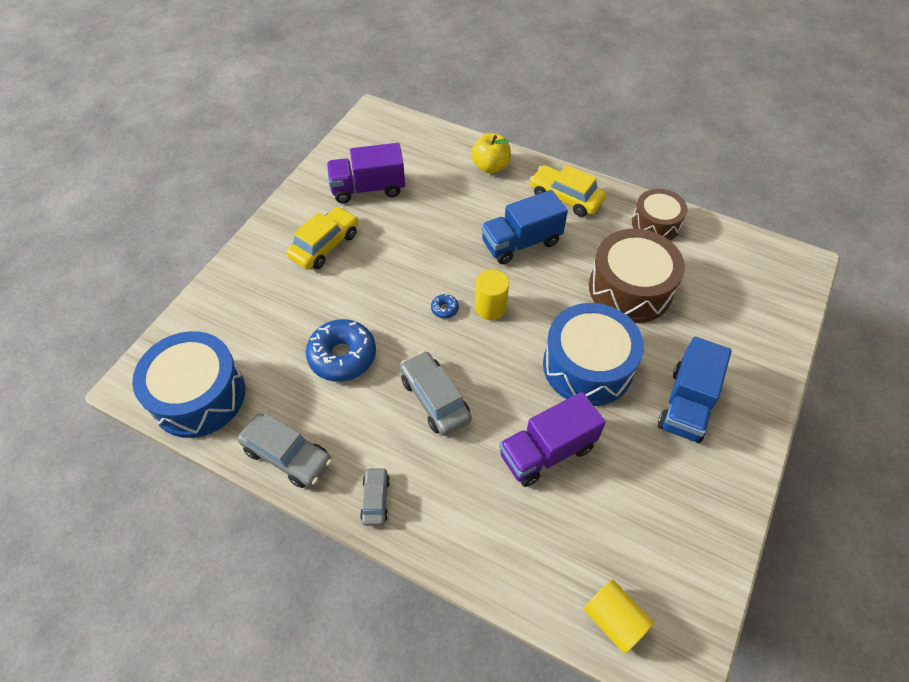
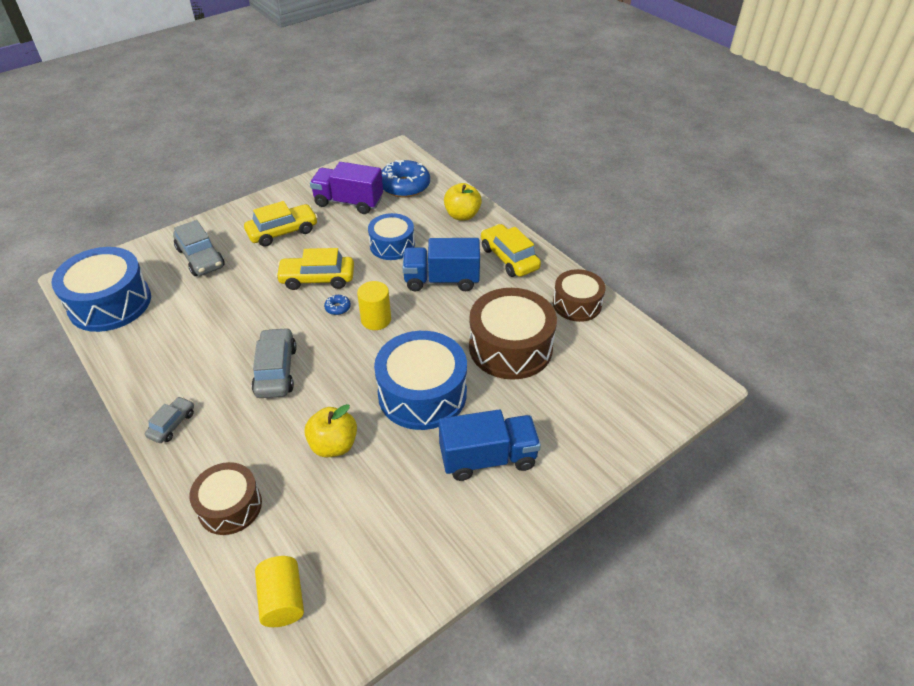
camera: 25 degrees right, 10 degrees down
(288, 455) = (136, 367): grey car -> grey car (201, 258)
(342, 356) = (232, 313): blue donut -> blue donut (405, 186)
(401, 285) = (317, 279): none -> yellow car
(447, 222) = (392, 245): none -> blue drum
(498, 555) = (230, 506): none -> brown drum
(547, 451) = (333, 445): purple truck -> yellow apple
(687, 404) = (488, 458): blue truck -> blue truck turned 150 degrees counterclockwise

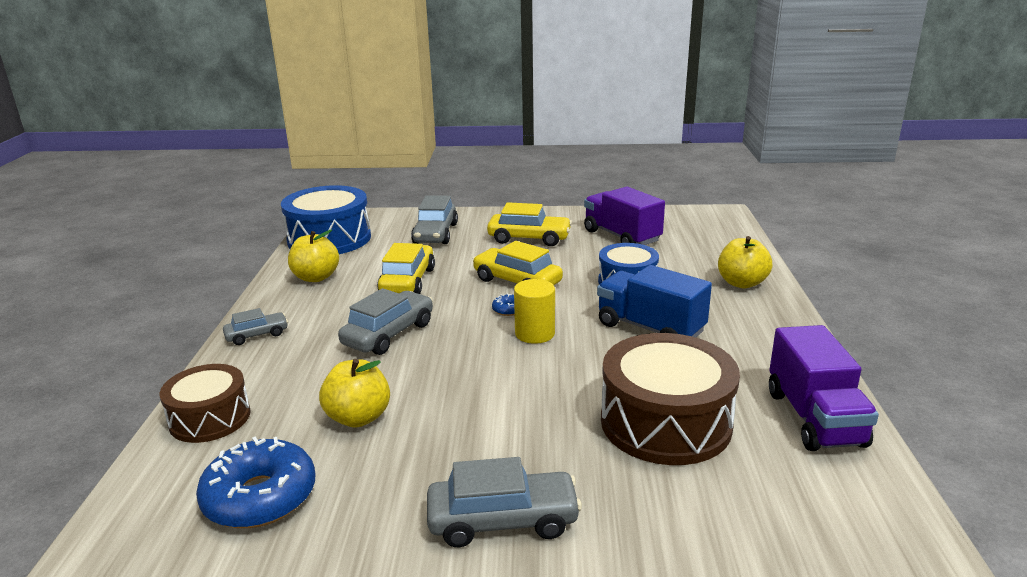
camera: 40 degrees right, 20 degrees down
(150, 348) = (316, 277): none -> yellow apple
(283, 600) = (136, 524): yellow cylinder -> none
(405, 186) = (699, 241): blue donut -> blue donut (260, 497)
(422, 394) = (504, 418): blue drum -> none
(488, 458) = (503, 520): blue truck -> grey car
(509, 258) = (761, 339): yellow car -> yellow car (407, 281)
(577, 304) = (814, 418): brown drum -> purple truck

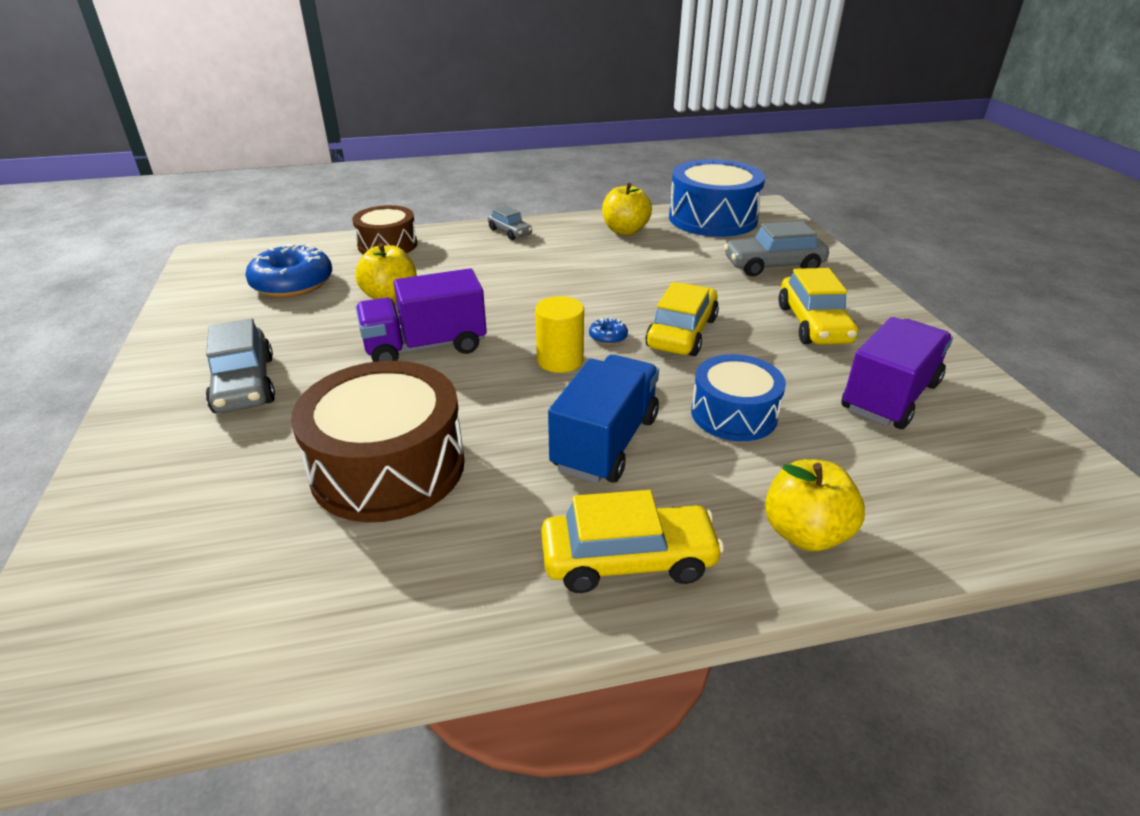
camera: 75 degrees right, 10 degrees up
(388, 334) = (530, 283): grey car -> none
(407, 281) = (643, 272): yellow car -> yellow car (628, 560)
(814, 418) = (403, 606): purple truck -> purple truck (425, 347)

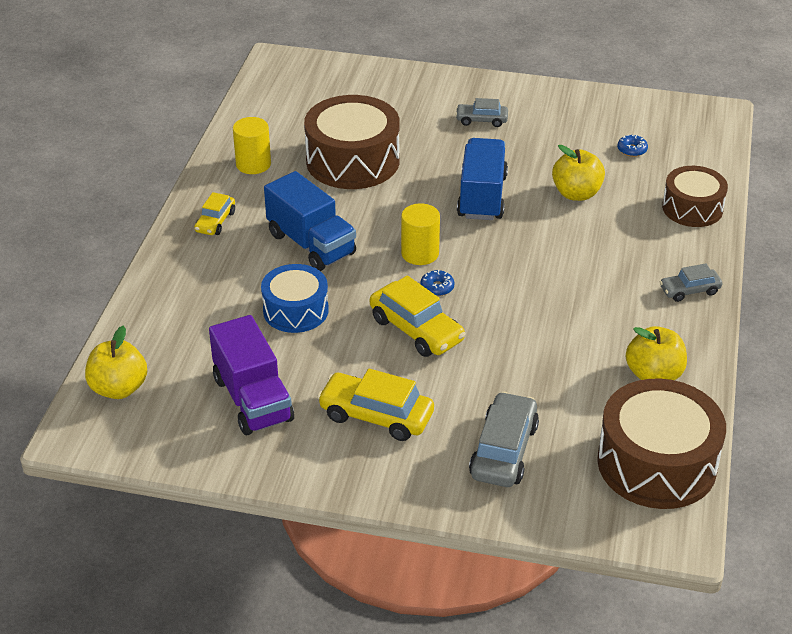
camera: 115 degrees right, 5 degrees up
(244, 384) = (481, 120): grey car -> grey car, size x0.59
(292, 283) = (632, 150): blue donut -> blue donut, size x0.42
(425, 347) = (482, 197): purple truck -> blue truck
(444, 579) = (253, 164): none -> yellow cylinder
(628, 560) = (215, 222): yellow car -> yellow car, size x0.59
(712, 219) = (656, 463): blue drum -> brown drum
(805, 533) = (178, 289): yellow apple -> yellow apple (119, 388)

